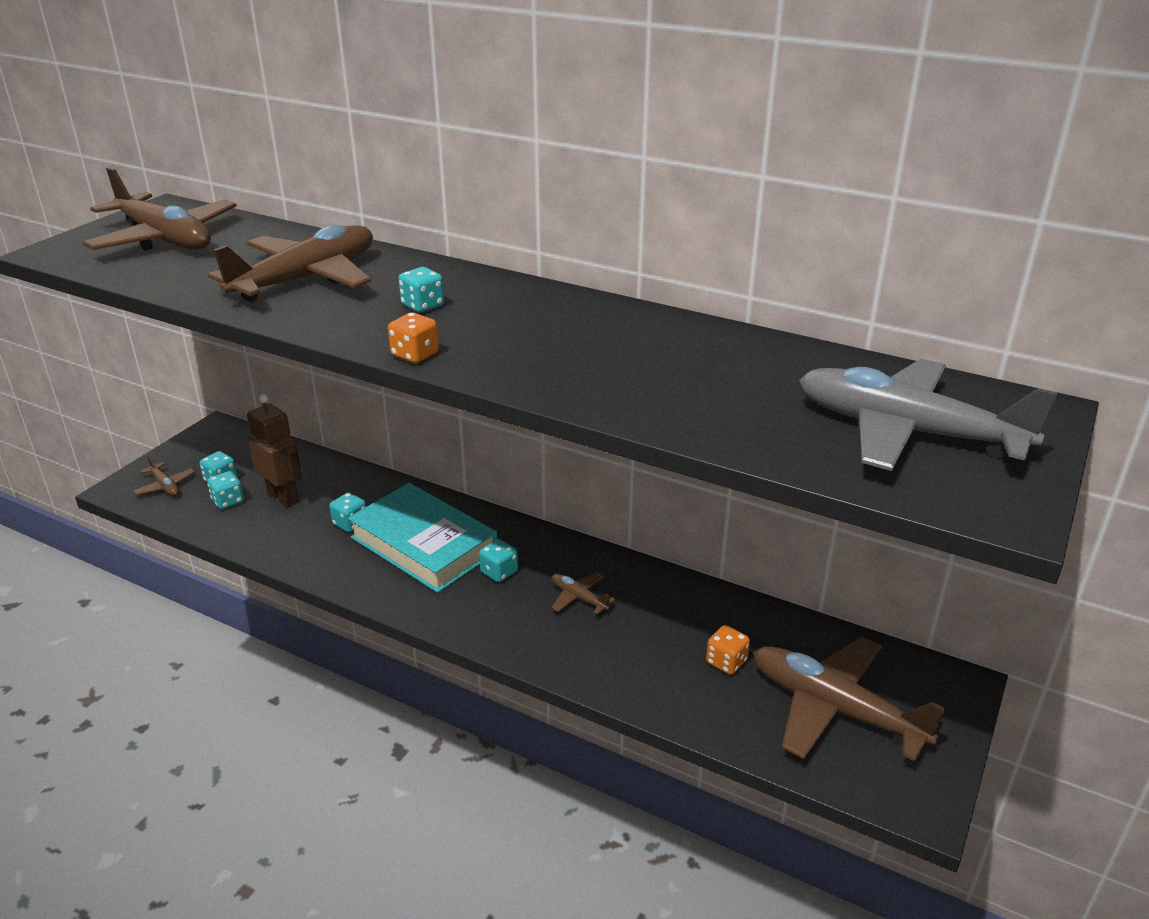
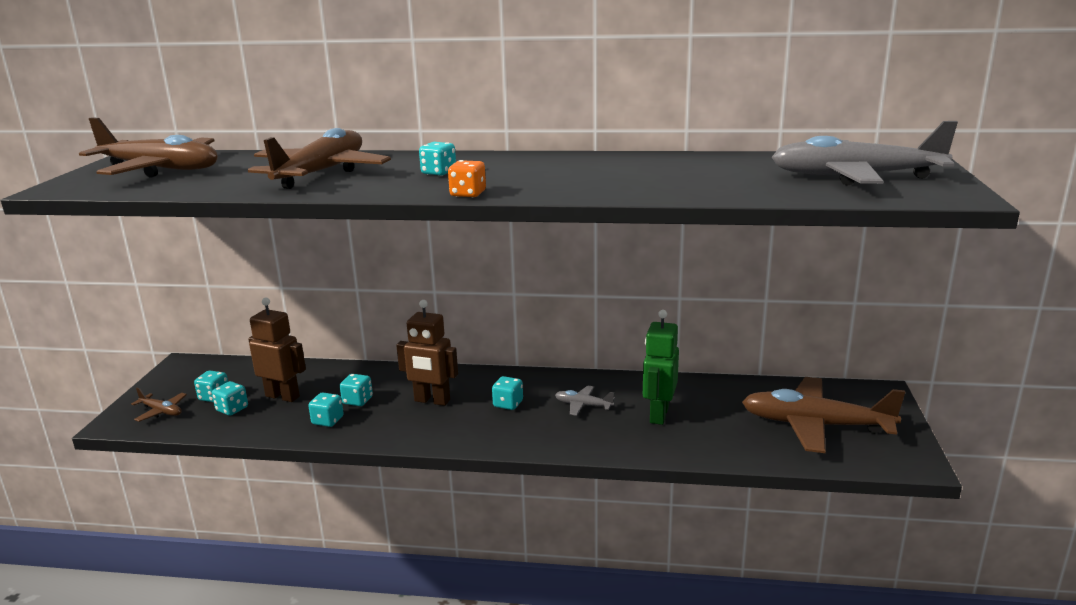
camera: 20 degrees left, 10 degrees down
(306, 542) = (327, 421): none -> turquoise dice
(423, 545) = (432, 401): turquoise book -> brown robot
(579, 598) = (583, 405): brown plane -> grey plane
(655, 636) = (658, 415): none -> green robot
(726, 662) = (721, 417): orange dice -> none

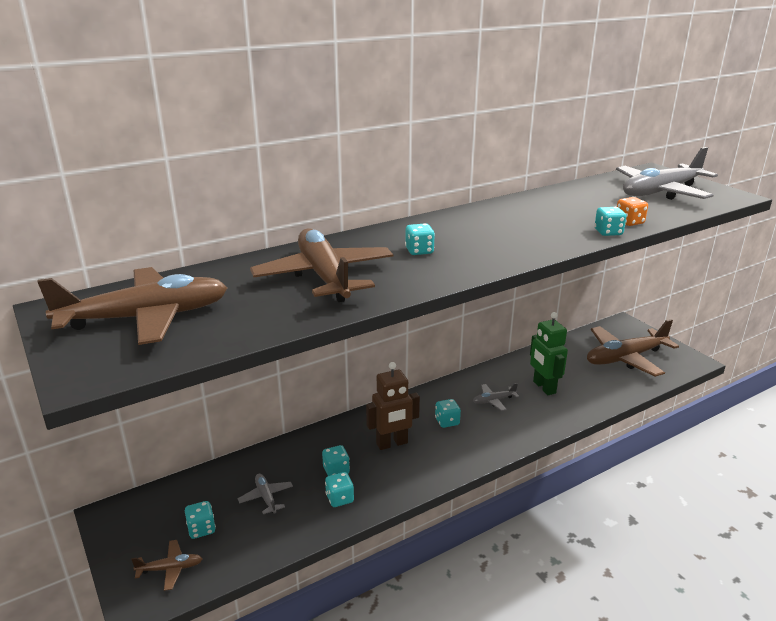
camera: 40 degrees left, 5 degrees up
(232, 409) = (239, 531): turquoise dice -> turquoise dice (608, 232)
(283, 396) = (266, 497): brown robot -> grey plane
(468, 194) = (493, 266): orange dice -> orange dice (629, 222)

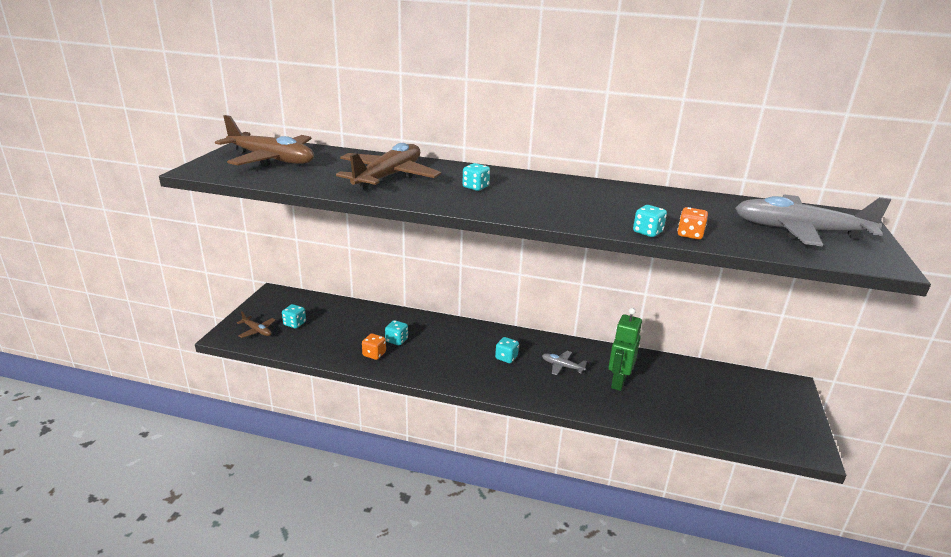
camera: 45 degrees right, 0 degrees up
(266, 497) = (343, 329): grey plane -> none
(339, 498) = (374, 354): turquoise dice -> orange dice
(392, 444) = (450, 347): brown robot -> none
(625, 358) = (737, 407): brown plane -> none

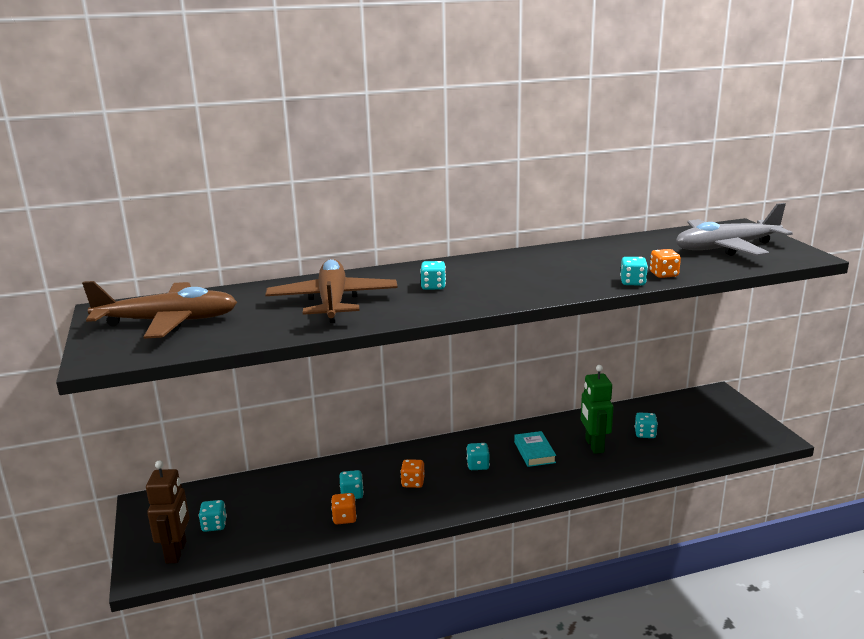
camera: 30 degrees left, 5 degrees down
(257, 331) = (176, 552): brown plane -> brown robot
(446, 350) = (413, 483): none -> orange dice
(562, 366) = (534, 452): grey plane -> turquoise book
(676, 391) = (645, 434): none -> turquoise dice

